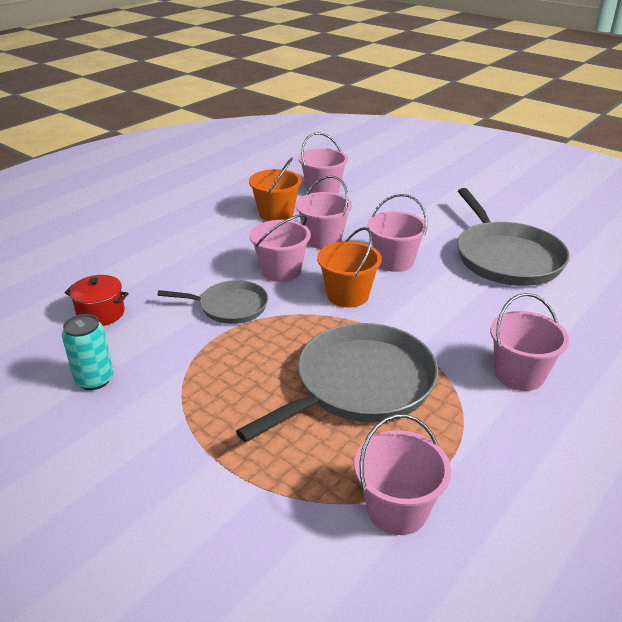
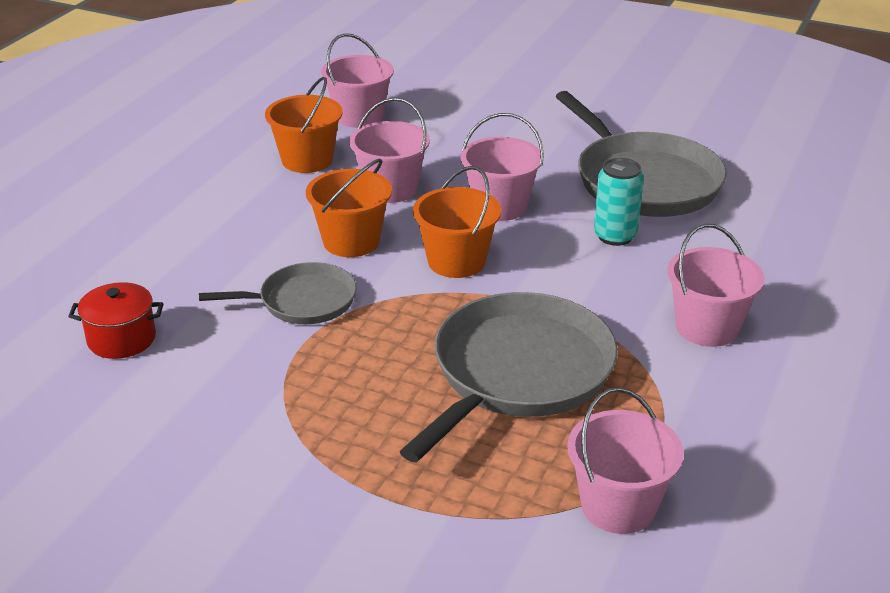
camera: 15 degrees left, 0 degrees up
(94, 380) = (162, 427): turquoise can -> turquoise can (615, 236)
(281, 271) = (351, 241): pink bucket -> orange bucket

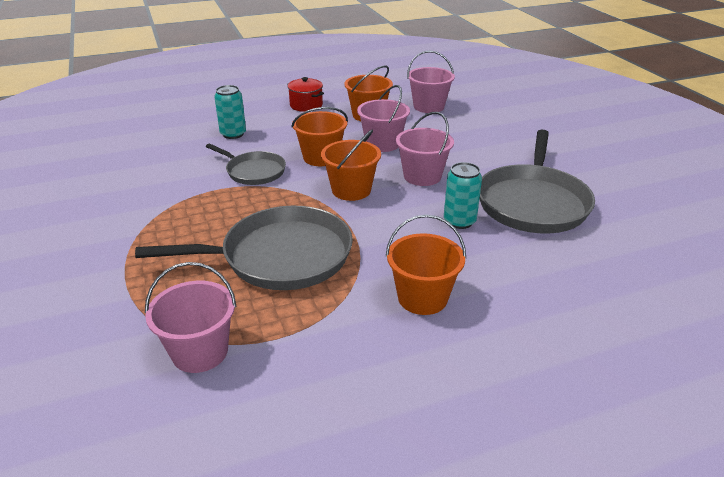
camera: 45 degrees right, 0 degrees up
(122, 339) = (165, 150): red pot -> red pot (306, 105)
(175, 269) = (233, 134): none -> turquoise can
(707, 327) = (422, 298): pink bucket -> orange bucket

